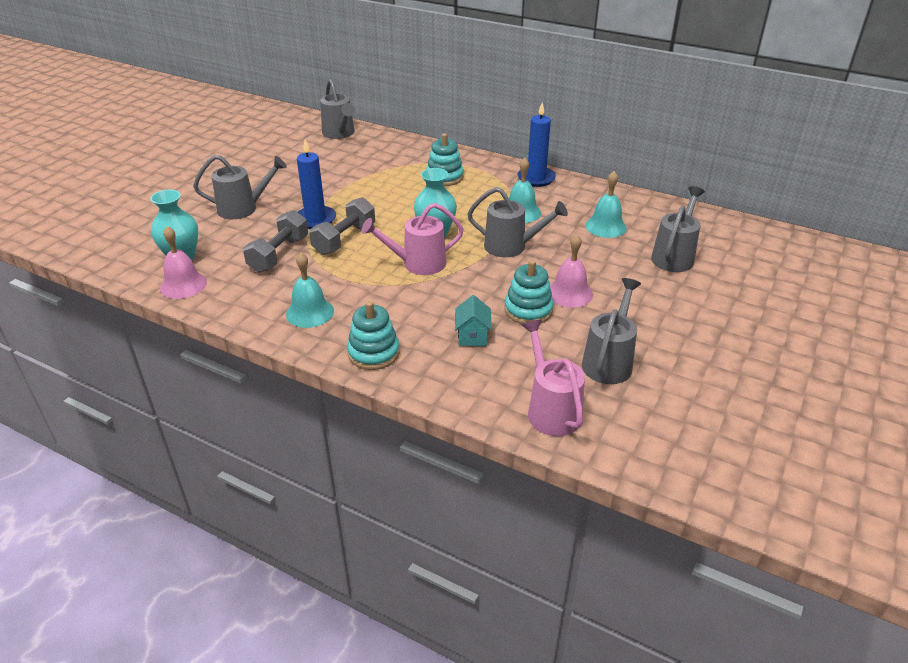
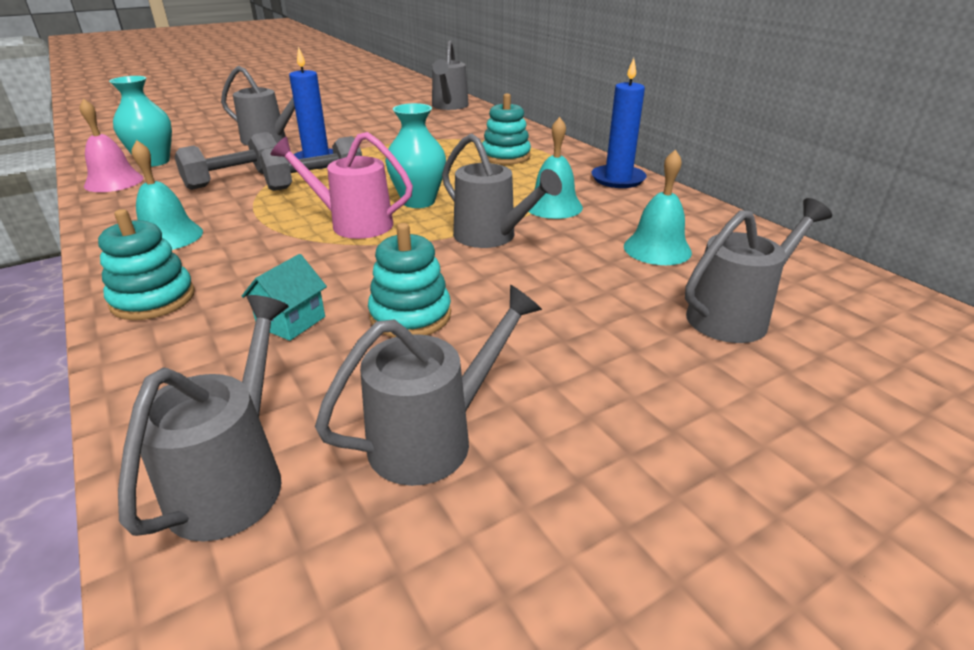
camera: 30 degrees right, 5 degrees down
(550, 409) = (235, 477): pink watering can -> grey watering can
(569, 293) = (499, 313): pink bell -> none

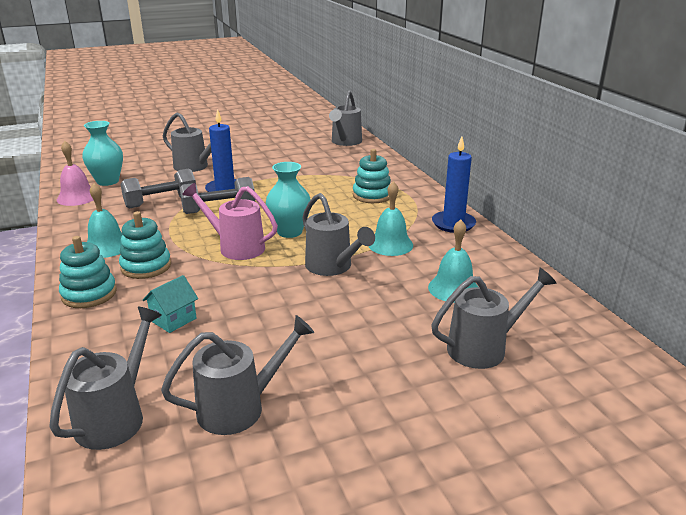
camera: 10 degrees right, 5 degrees down
(410, 315) = (253, 323): turquoise stacking toy -> turquoise stacking toy (146, 266)

